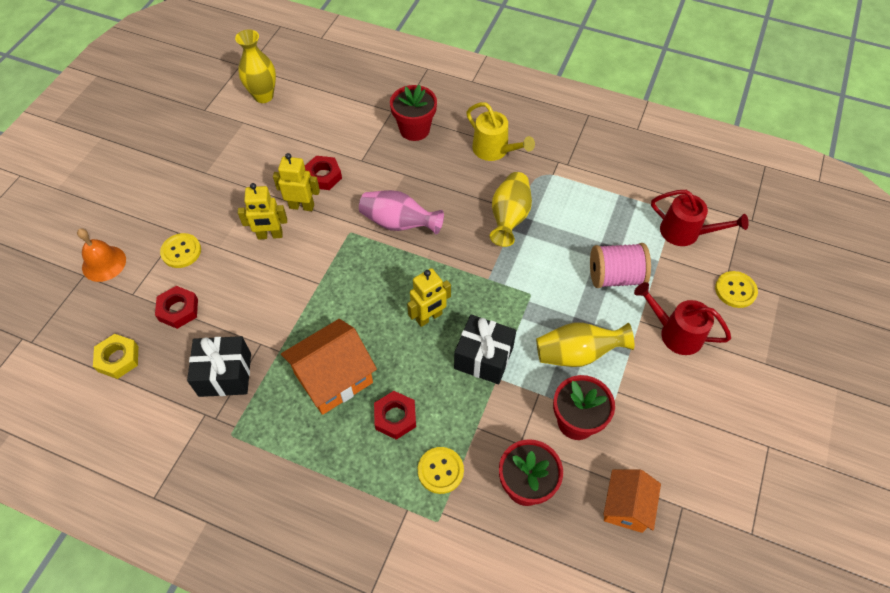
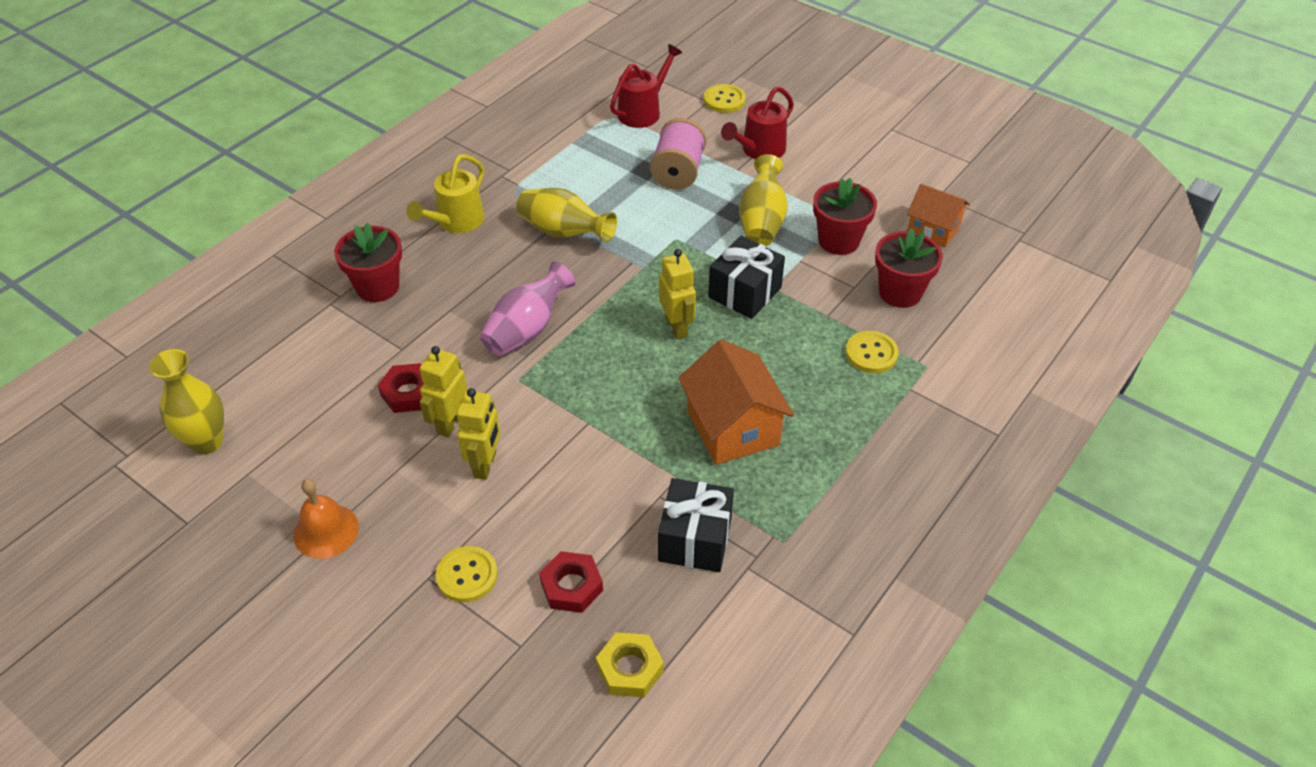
camera: 75 degrees left, 10 degrees down
(104, 263) = (444, 684): orange bell -> orange bell (326, 531)
(395, 417) = (799, 379): red nut -> none
(495, 150) = (456, 222): yellow watering can -> yellow watering can turned 150 degrees clockwise

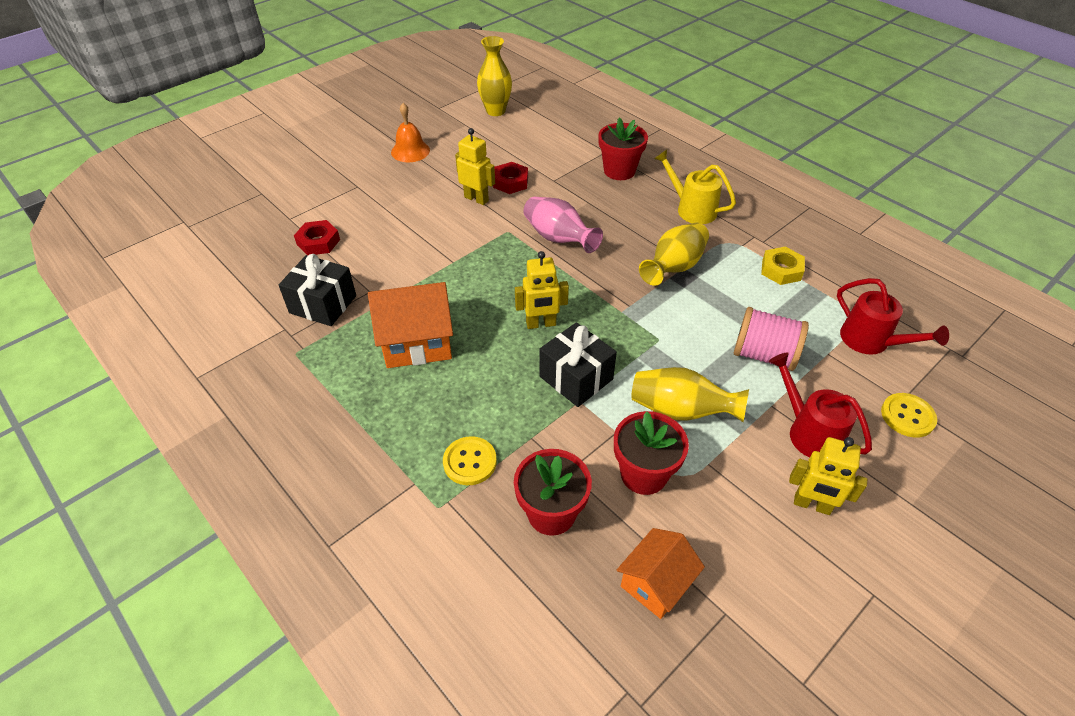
camera: 100 degrees right, 0 degrees up
(467, 575) = (350, 201): yellow button -> none
(485, 465) = (434, 212): yellow robot -> yellow robot (812, 505)
(630, 669) = (245, 261): yellow nut -> yellow nut (781, 270)

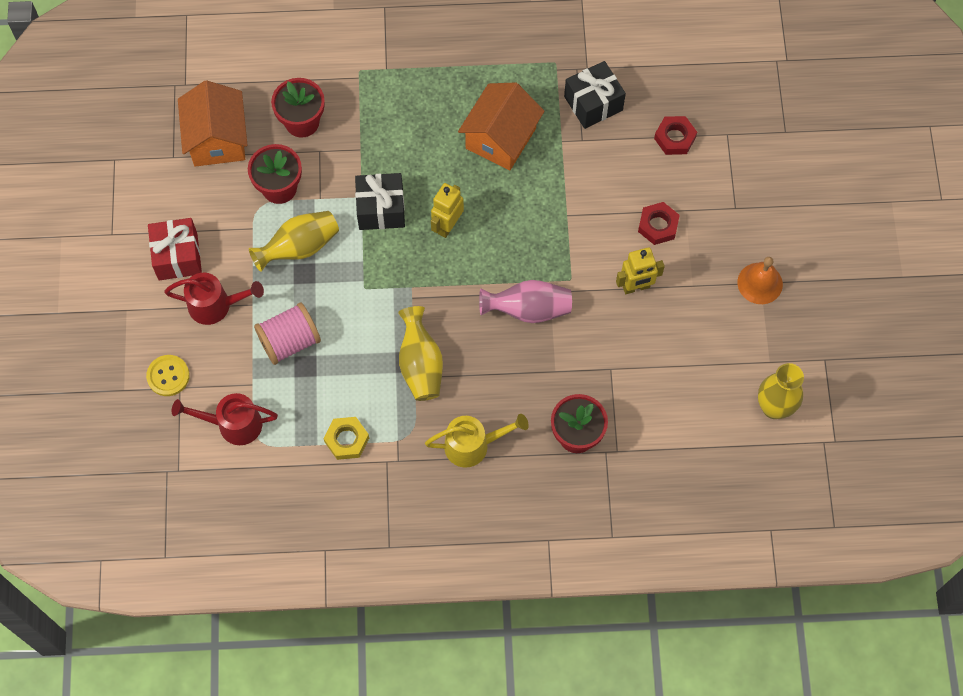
camera: 130 degrees right, 20 degrees up
(470, 462) = (374, 105): yellow button -> none
(510, 182) = (637, 331): red nut -> red nut (658, 225)
(656, 583) = (217, 139): orange house -> orange house, size x1.55
(812, 505) = (178, 256): yellow robot -> red gift

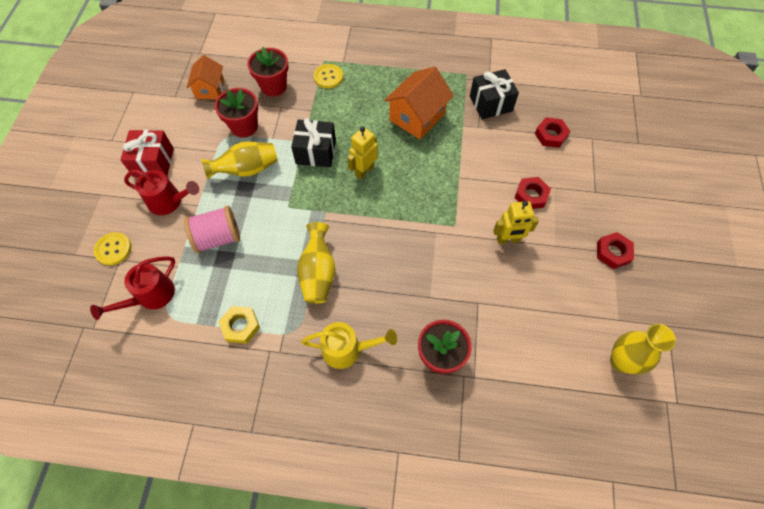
camera: 10 degrees right, 5 degrees down
(217, 139) = (210, 89): orange house -> orange house, size x0.65
(232, 424) = (150, 297): red watering can -> red watering can turned 60 degrees counterclockwise
(372, 96) = (328, 77): none -> yellow button
(528, 309) = (416, 243): pink vase -> none
(760, 283) = (613, 252): orange bell -> red nut

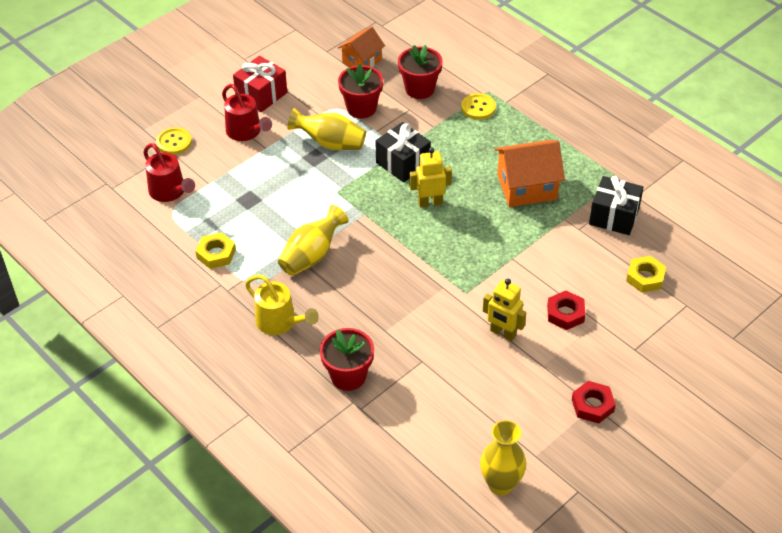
camera: 40 degrees right, 15 degrees down
(150, 297) = (170, 192): red watering can -> red watering can turned 120 degrees counterclockwise
(218, 238) = (258, 181): pink spool -> none
(551, 135) = (645, 277): red nut -> yellow nut

